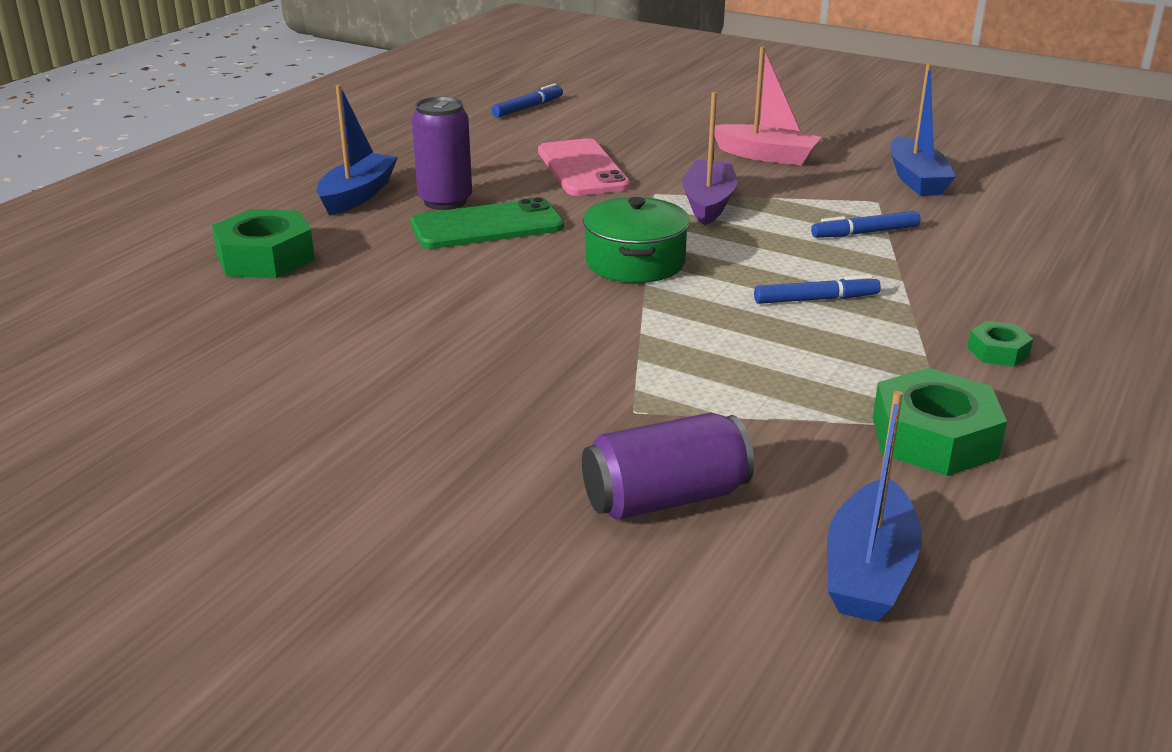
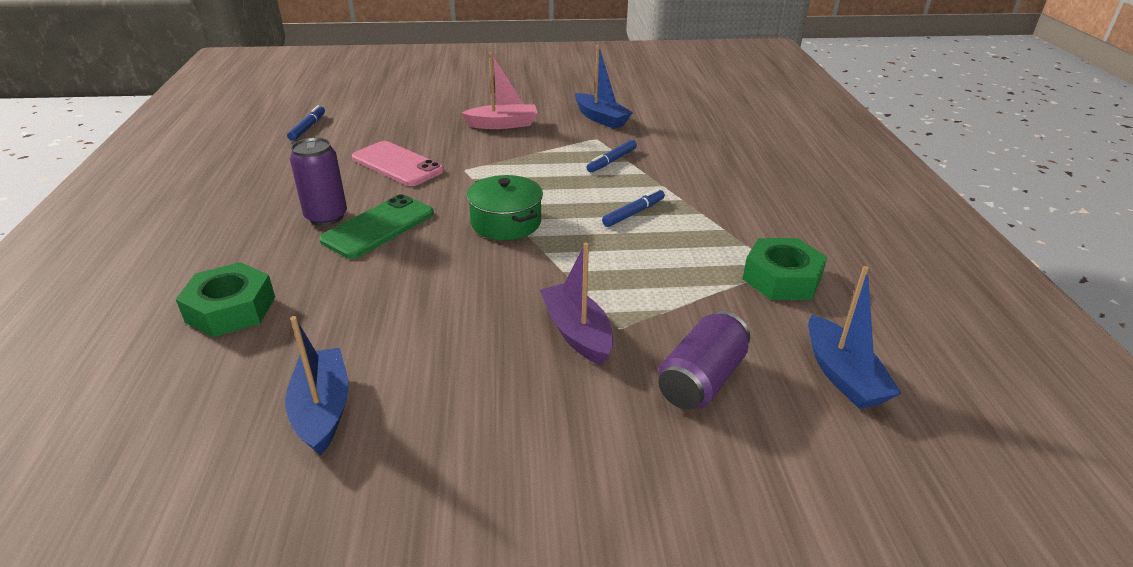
camera: 35 degrees left, 5 degrees up
(357, 195) = (251, 232): blue boat -> blue boat (322, 409)
(708, 203) = (504, 167): purple boat -> purple boat (577, 333)
(998, 352) = (753, 214): green nut -> none

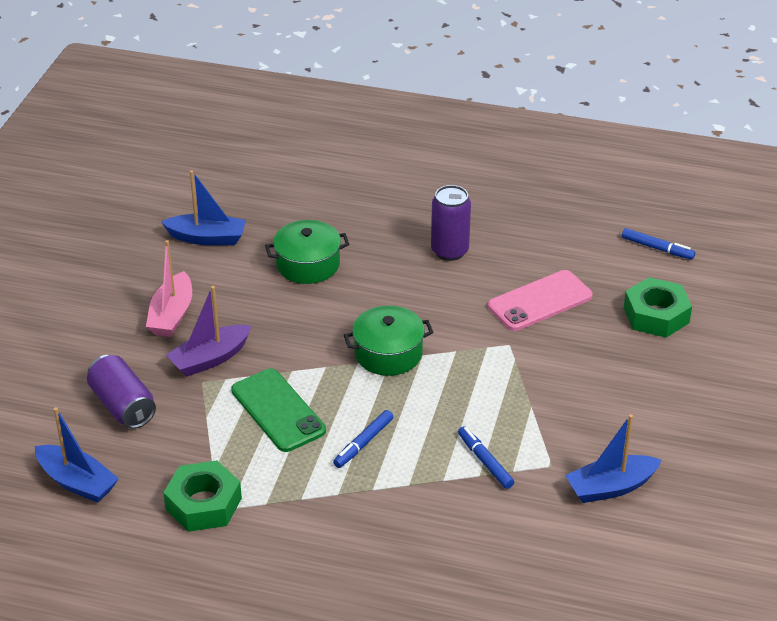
camera: 110 degrees right, 5 degrees up
(231, 309) = (336, 204): green nut -> green nut (656, 315)
(369, 302) = (308, 264): none -> green pot
(378, 227) = (418, 278): green phone -> green phone (278, 410)
(503, 124) = (619, 394): pink boat -> pink boat (171, 315)
(577, 333) = (210, 359): purple boat -> purple boat turned 150 degrees clockwise
(634, 213) = (363, 443): blue marker -> blue marker turned 60 degrees clockwise
(842, 375) = (77, 482): blue boat -> blue boat turned 150 degrees counterclockwise

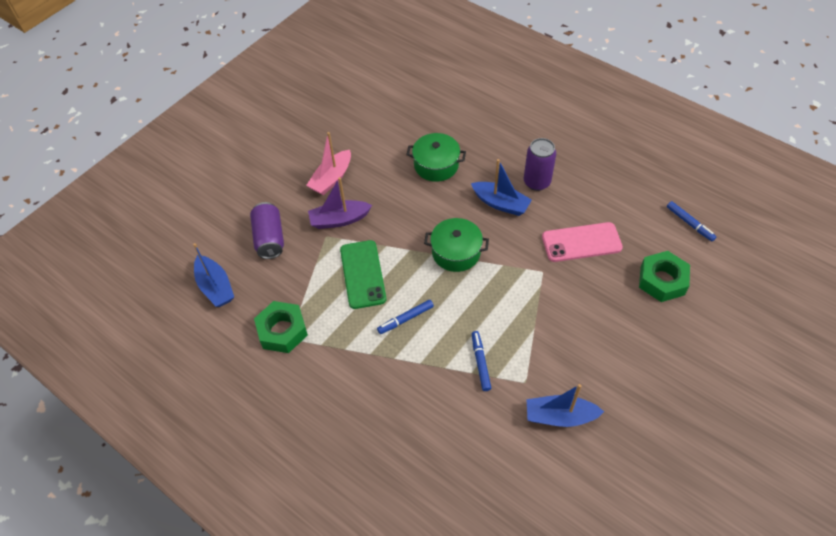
camera: 25 degrees right, 15 degrees up
(207, 238) = (381, 126): blue boat -> blue boat (500, 203)

